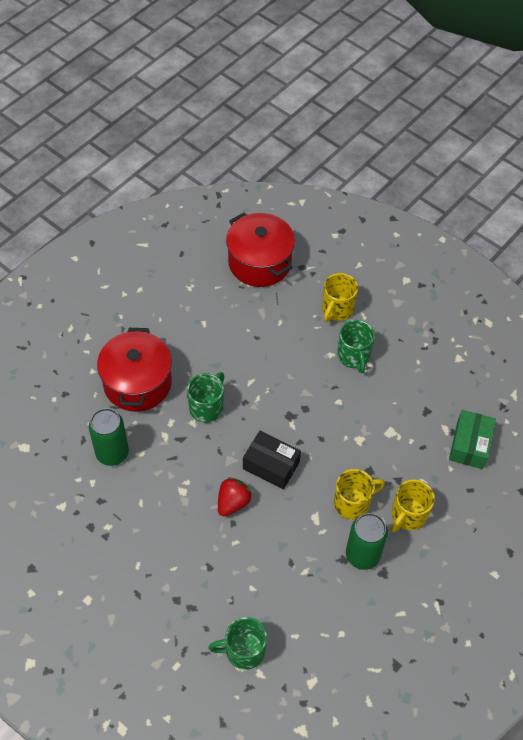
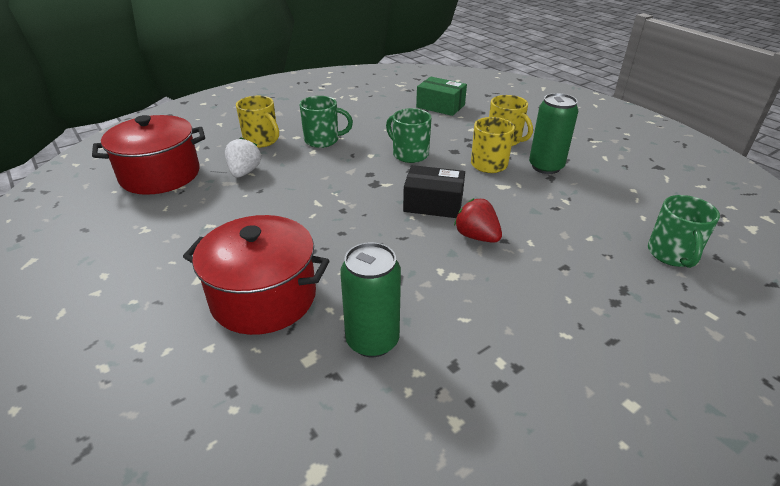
camera: 75 degrees left, 20 degrees down
(207, 407) = (336, 239): green mug -> green mug (409, 154)
(271, 465) = (433, 204): black box -> black box turned 60 degrees clockwise
(280, 317) = (244, 172): none -> white strawberry

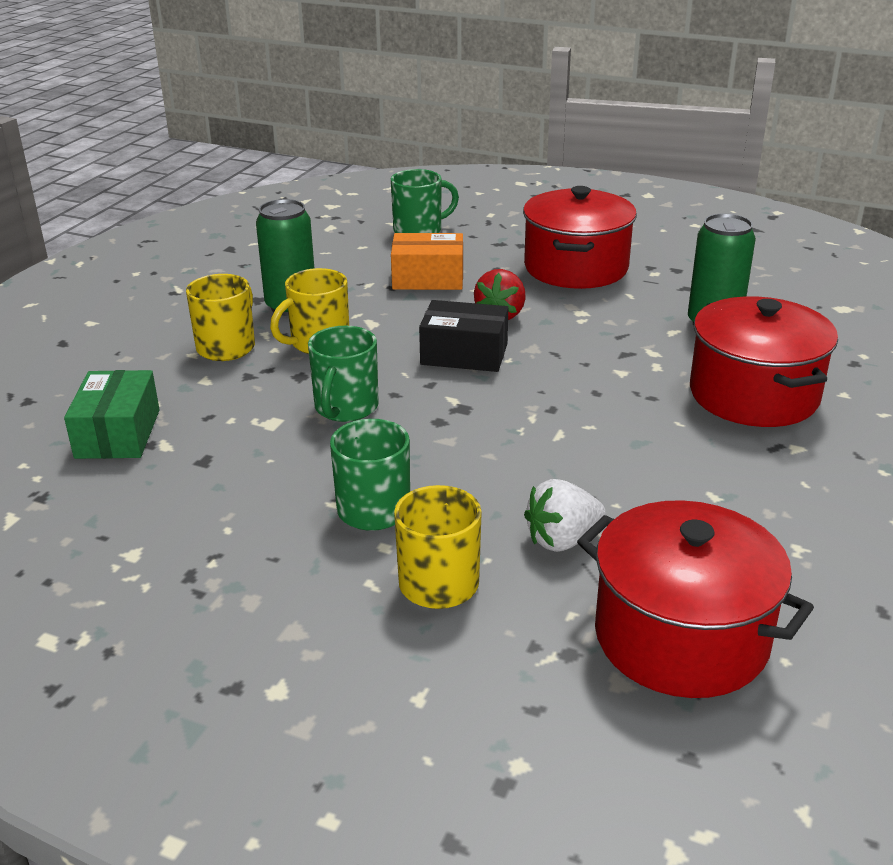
camera: 120 degrees left, 5 degrees down
(433, 204) = (464, 354): black box -> black box turned 60 degrees counterclockwise
(542, 312) = (576, 268): none -> red pot
(562, 227) = (428, 278): none -> orange box

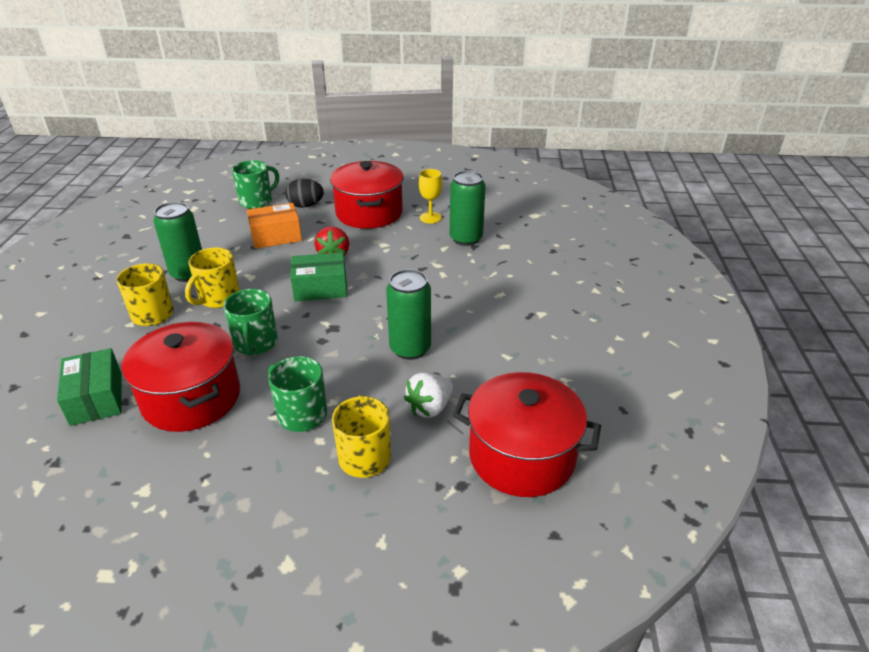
camera: 20 degrees left, 5 degrees up
(464, 354) = (320, 288): black box -> green box
(486, 245) = (306, 206): none -> black egg
(564, 456) = (410, 349): none -> green can
(668, 287) = (430, 218): none -> yellow goblet
(753, 395) = (505, 283): red pot -> red pot (191, 398)

